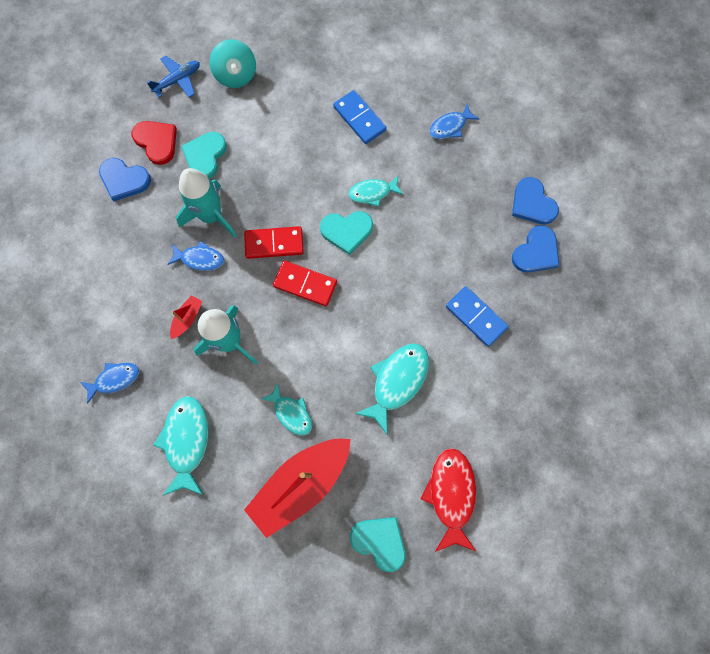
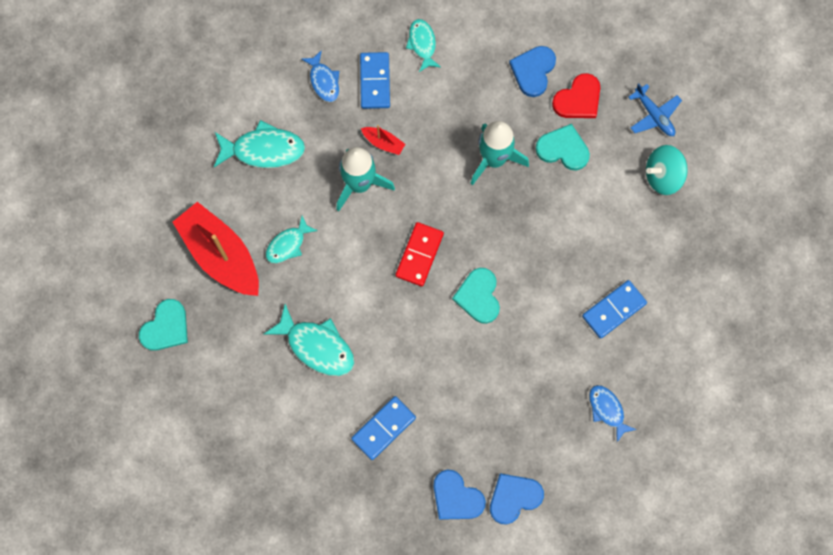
camera: 90 degrees right, 0 degrees up
(120, 328) = (374, 81): none -> blue domino
(200, 259) = (446, 151): blue fish -> none
(274, 243) = (464, 223): red domino -> none
(372, 193) = (523, 323): turquoise fish -> turquoise fish (422, 44)
(451, 494) = (206, 395): red fish -> none

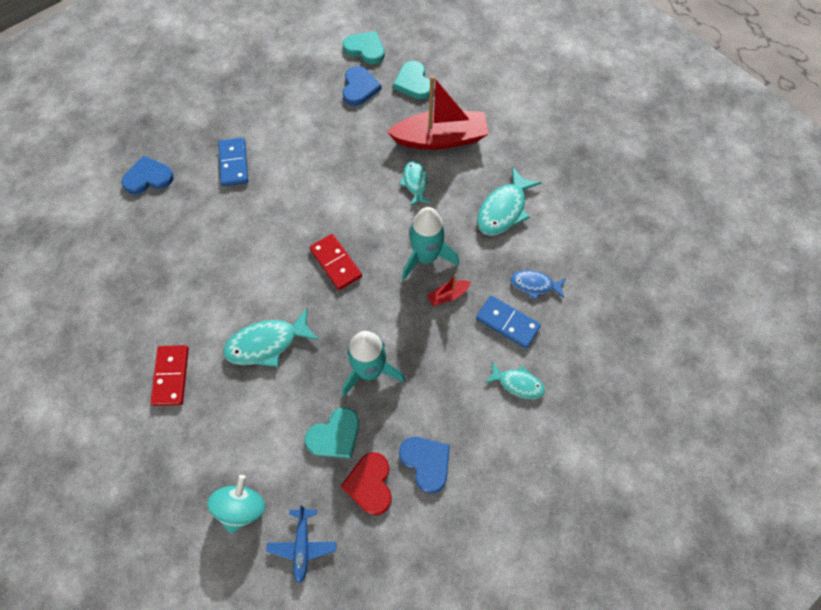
camera: 125 degrees right, 10 degrees down
(317, 346) = (325, 158): turquoise fish -> turquoise fish (267, 343)
(478, 296) = (269, 283): turquoise heart -> turquoise heart (365, 49)
(514, 498) = (113, 211): blue heart -> blue heart (359, 87)
(607, 410) = (106, 315): blue fish -> none
(614, 310) = (171, 376): blue domino -> red domino
(654, 115) = (302, 545): blue plane -> blue plane turned 90 degrees counterclockwise

